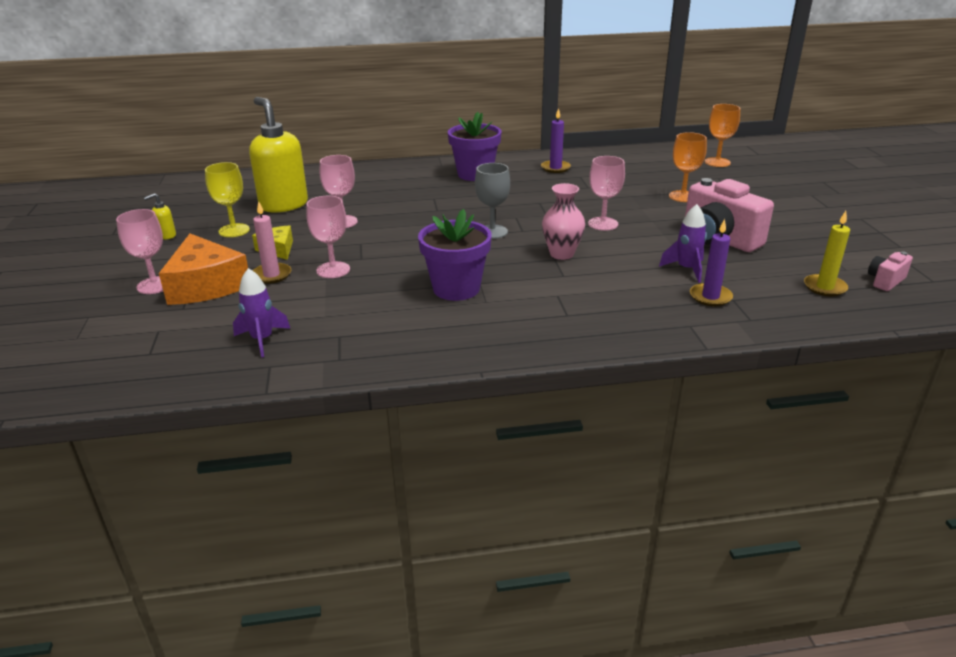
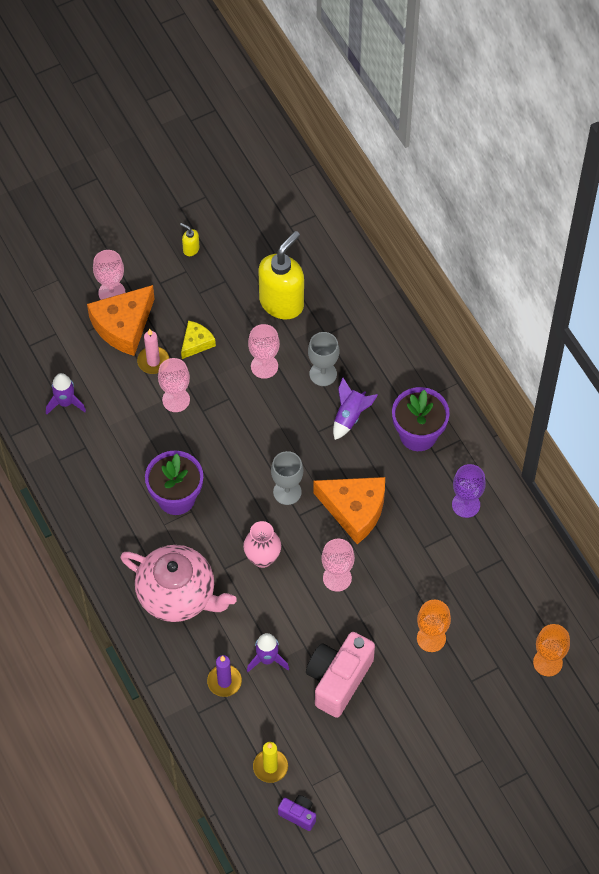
camera: 70 degrees right, 30 degrees up
(234, 230) = (218, 292): yellow goblet -> none
(378, 199) = (323, 374): none -> grey goblet
(433, 195) = (350, 416): none -> purple rocket
(533, 207) = (354, 510): none -> orange cheese
(555, 168) = (466, 505): purple candle -> purple goblet
(585, 307) = (178, 595): none -> pink teapot
(885, 281) = (298, 815): pink camera -> purple camera

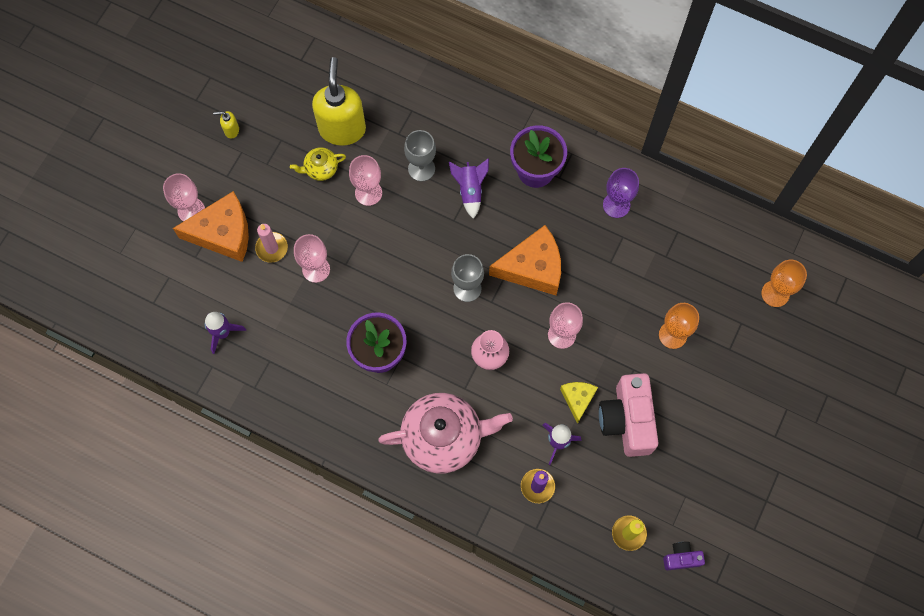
camera: 35 degrees left, 10 degrees up
(123, 326) = (223, 233): orange cheese -> orange cheese turned 105 degrees counterclockwise
(196, 343) = (296, 209): yellow cheese -> yellow cheese (578, 399)
(240, 323) = (321, 169): none -> yellow teapot

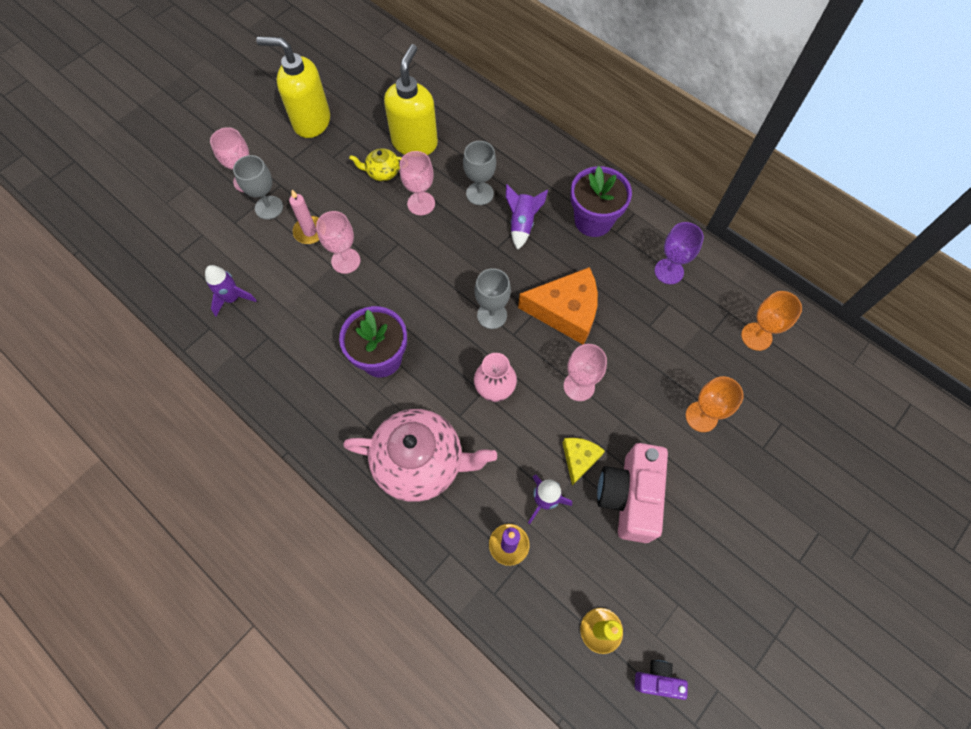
camera: 15 degrees right, 5 degrees down
(223, 233) = (269, 207): orange cheese -> grey goblet
(231, 130) = (311, 122): yellow soap dispenser -> yellow soap dispenser, size x2.48
(775, 293) = (826, 401): orange goblet -> orange goblet (756, 336)

